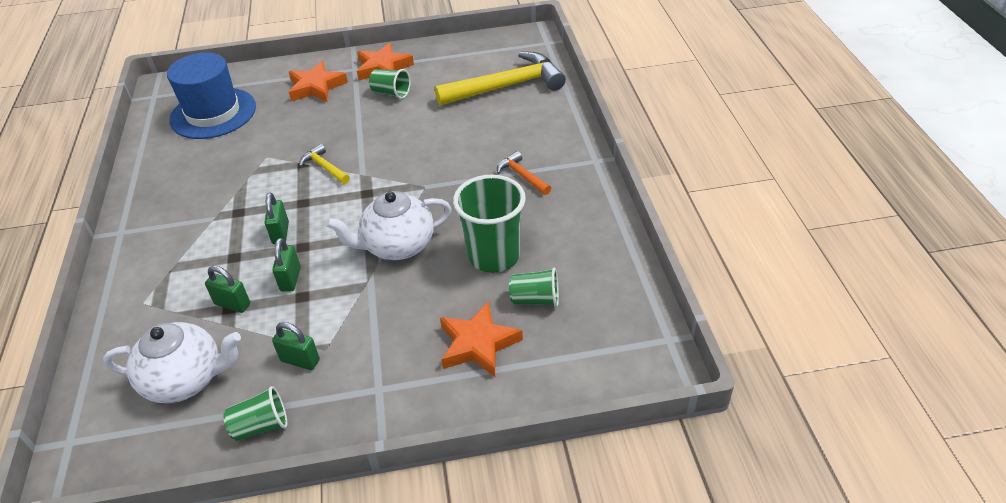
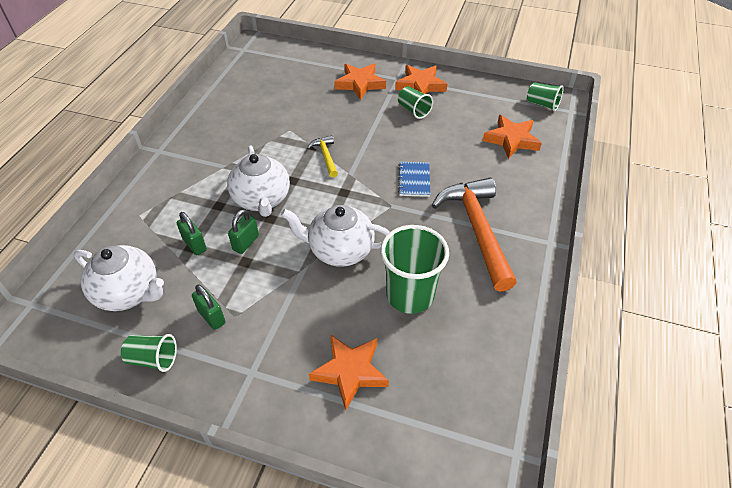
camera: 25 degrees right, 5 degrees up
(213, 113) = (274, 78): blue hat -> none
(280, 233) = (262, 199): green padlock -> white teapot
(433, 155) = (414, 180): none -> blue notebook
(506, 86) = (511, 140): yellow hammer -> orange star
(522, 176) = (477, 230): orange hammer -> orange hammer, size x2.17
(535, 299) = (420, 353): green cup -> green cup (542, 104)

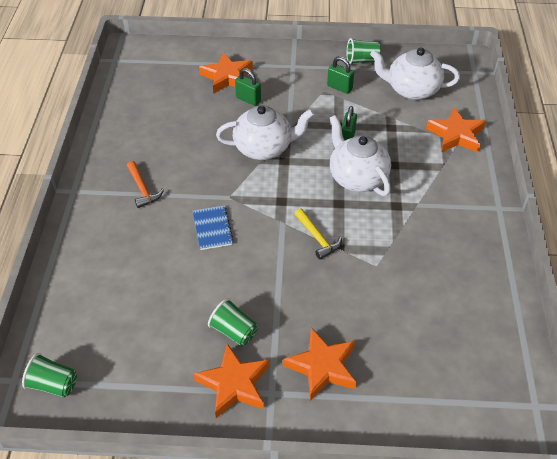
camera: 165 degrees right, 0 degrees up
(194, 245) = (389, 129): green padlock -> green padlock (248, 99)
(410, 295) = (195, 127): green cup -> none
(477, 230) = (142, 189): orange hammer -> orange hammer, size x0.46
(511, 140) = (102, 308): orange star -> orange star (456, 135)

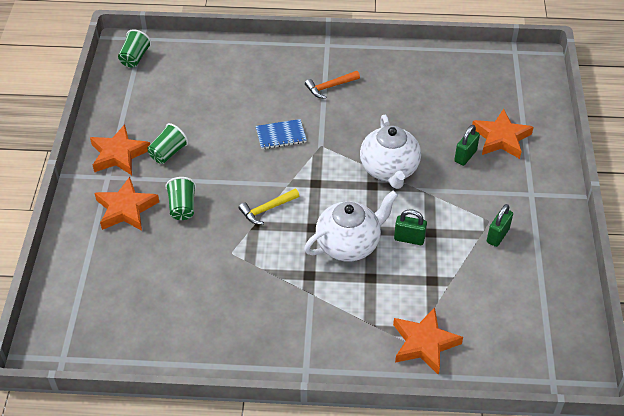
camera: 90 degrees right, 0 degrees up
(361, 60) = (554, 260): green cup -> green cup (182, 207)
(411, 90) = (503, 306): white teapot -> none

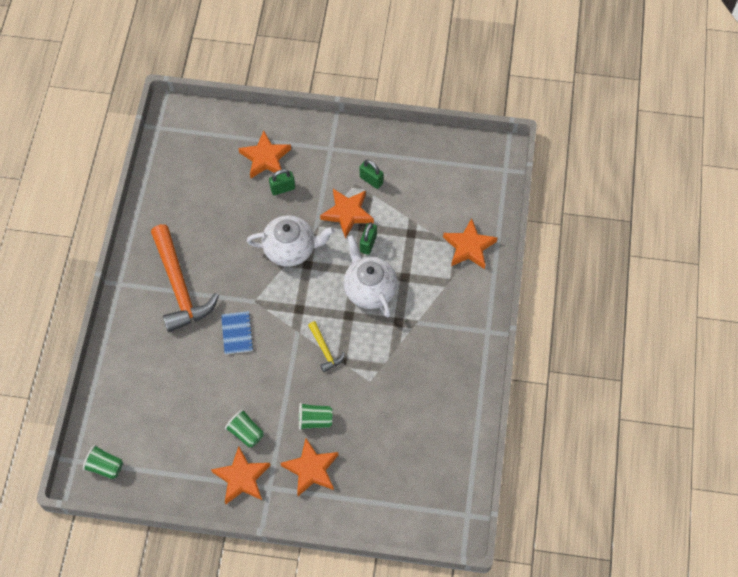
camera: 85 degrees left, 15 degrees up
(330, 87) = (179, 286): orange hammer -> orange hammer, size x2.17
(446, 216) = (347, 213): none -> orange star
(465, 156) = (282, 188): green padlock -> green padlock turned 60 degrees counterclockwise

